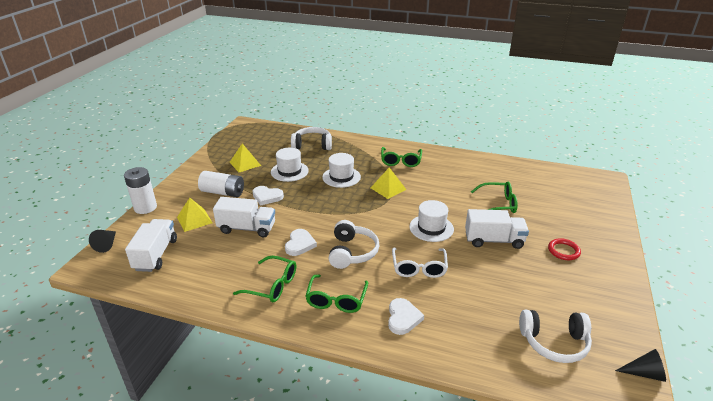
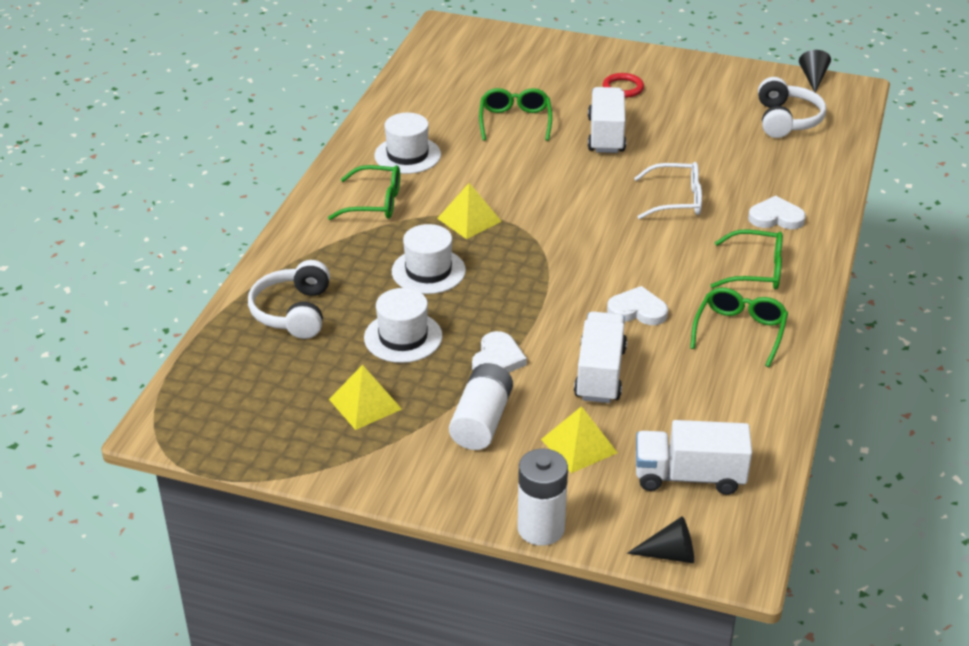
camera: 90 degrees left, 5 degrees up
(352, 252) = (650, 258): white headphones -> none
(431, 228) = (581, 184): white hat -> white hat (407, 155)

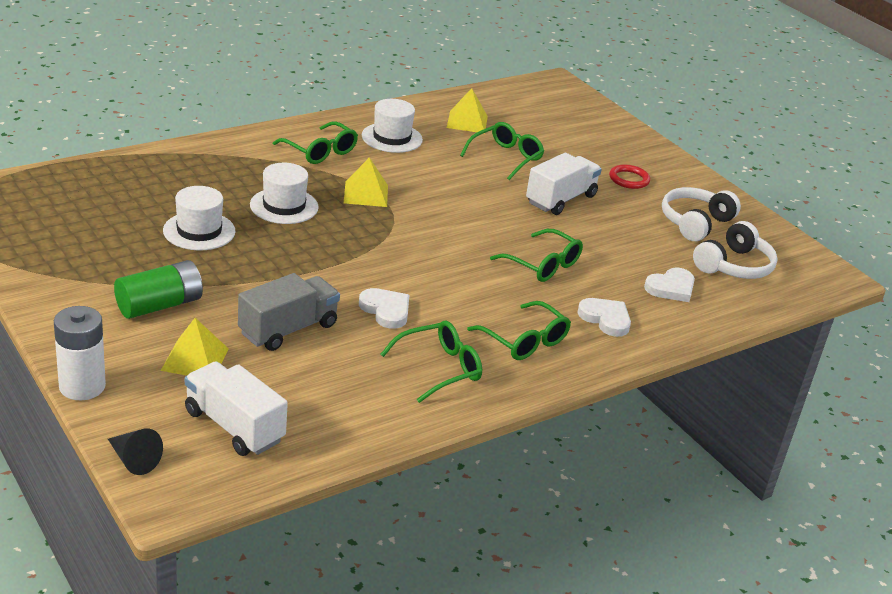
camera: 35 degrees right, 5 degrees down
(293, 312) = (159, 179): white headphones -> white headphones (695, 223)
(365, 404) = (108, 251): yellow pyramid -> yellow pyramid (467, 122)
(481, 421) = (159, 305): white battery -> green battery
(497, 359) = (235, 279): white heart -> white heart (671, 288)
(600, 374) = (288, 329): white truck -> grey truck
(676, 200) = (542, 265): white glasses -> green glasses
(813, 78) = (811, 252): black cone -> none

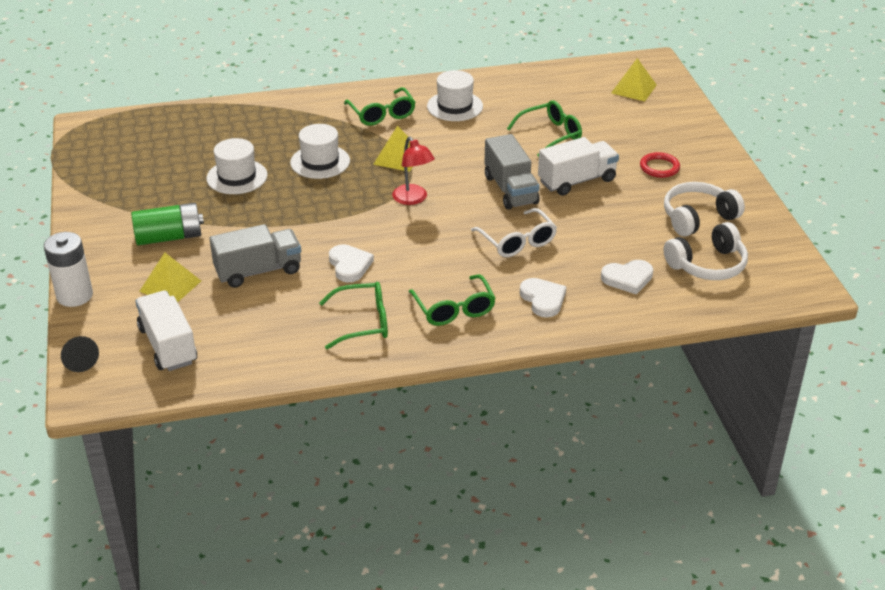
camera: 25 degrees right, 5 degrees up
(409, 234) = (413, 199): none -> red lamp
(467, 122) = (536, 96): yellow pyramid -> yellow pyramid (633, 89)
(502, 214) = (510, 190): none -> grey truck
(542, 265) = (517, 241): green glasses -> white glasses

